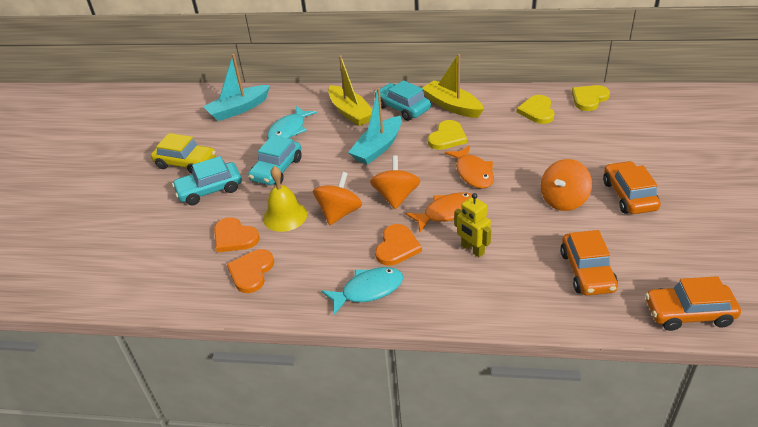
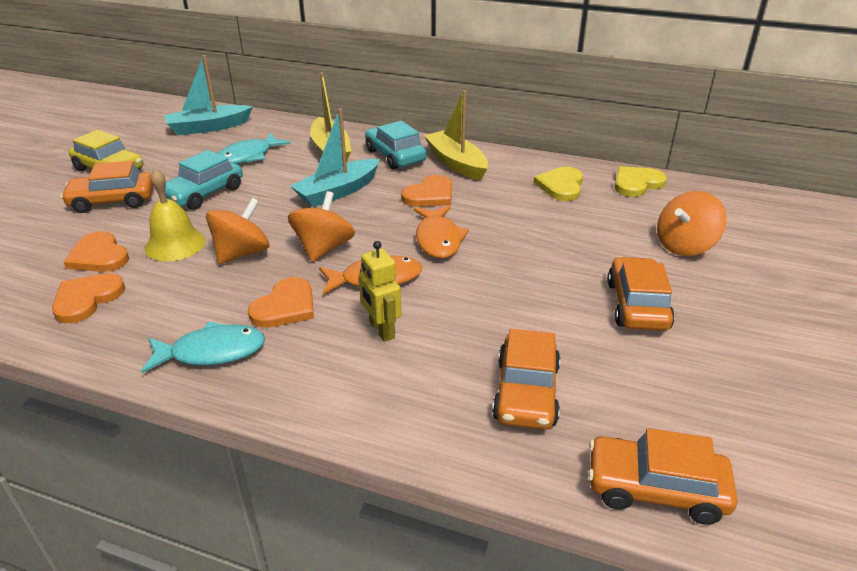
camera: 10 degrees right, 5 degrees down
(210, 190) = (113, 201): turquoise car -> orange car
(447, 137) = (430, 195): yellow heart -> orange heart
(563, 200) = (541, 293): orange spinning top -> orange spinning top (685, 246)

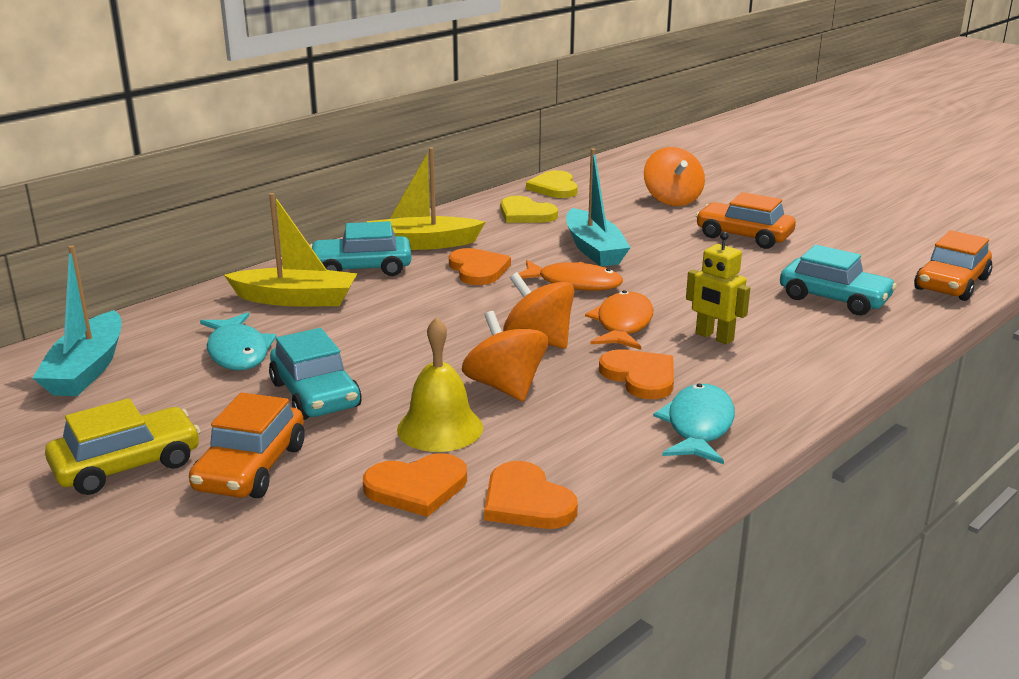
camera: 65 degrees left, 10 degrees down
(338, 192) = (414, 312): turquoise boat -> turquoise boat (594, 249)
(381, 330) = (714, 337): yellow robot -> yellow robot turned 45 degrees clockwise
(526, 392) = (834, 299): orange car -> turquoise car

